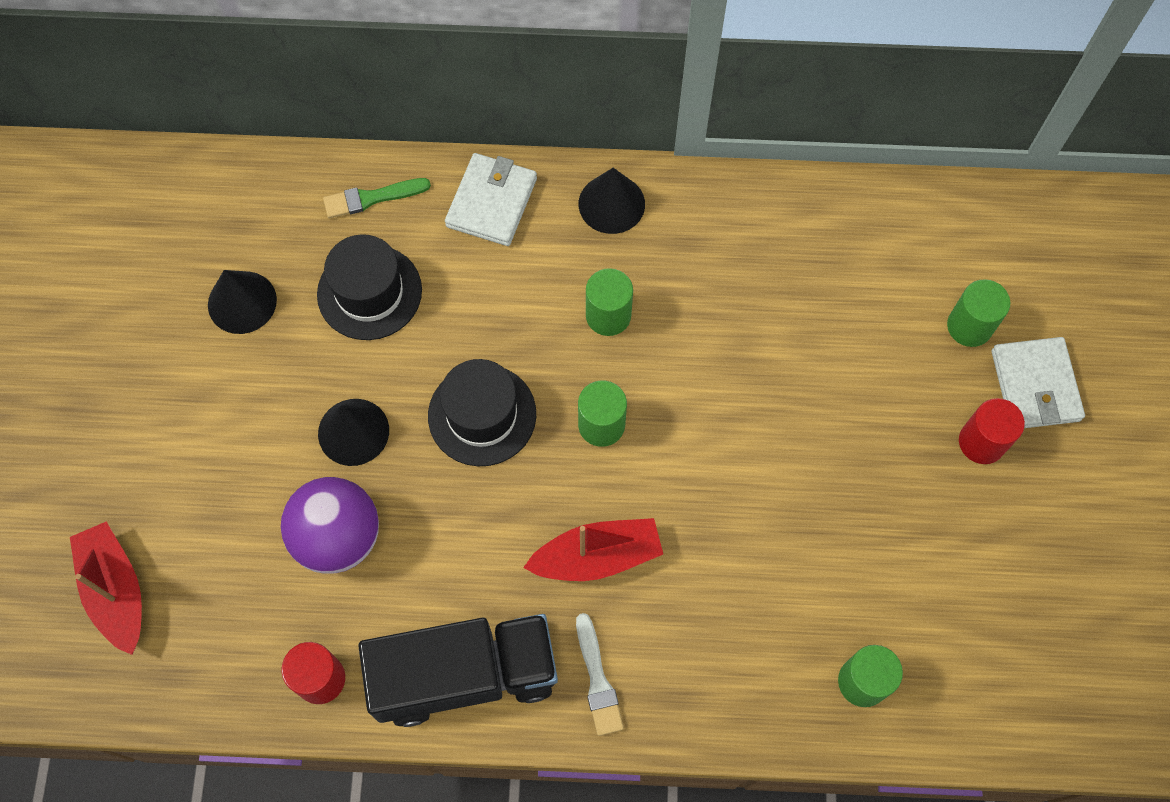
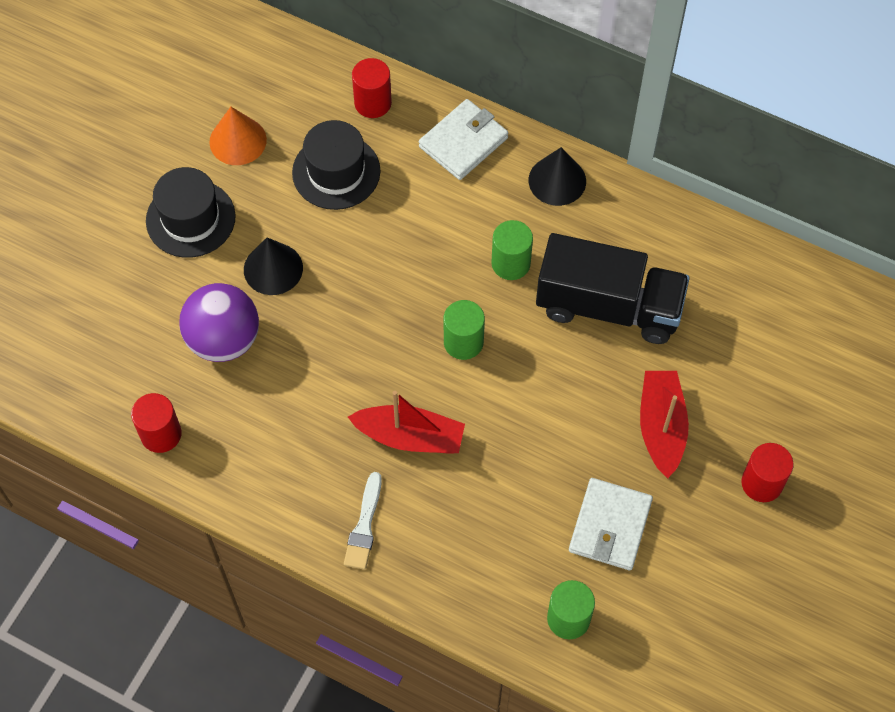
camera: 25 degrees right, 5 degrees down
(116, 591) = (47, 309): red boat -> red boat (661, 427)
(242, 302) = (238, 141): black cone -> orange cone
(371, 198) = (373, 103): green brush -> red cylinder
(465, 675) = (267, 478): black truck -> black truck (608, 306)
(482, 415) = (375, 296): black hat -> black hat (190, 218)
(969, 326) = (800, 391): green cylinder -> none
(1035, 386) = (830, 459): white wallet -> white wallet (610, 526)

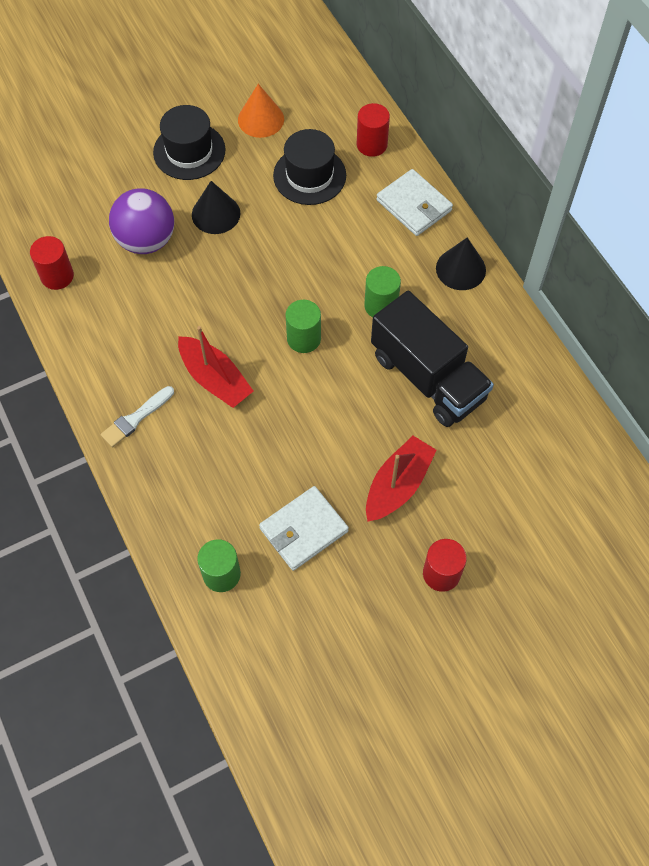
camera: 35 degrees right, 0 degrees up
(463, 142) = (414, 205): white wallet -> white wallet turned 60 degrees clockwise

